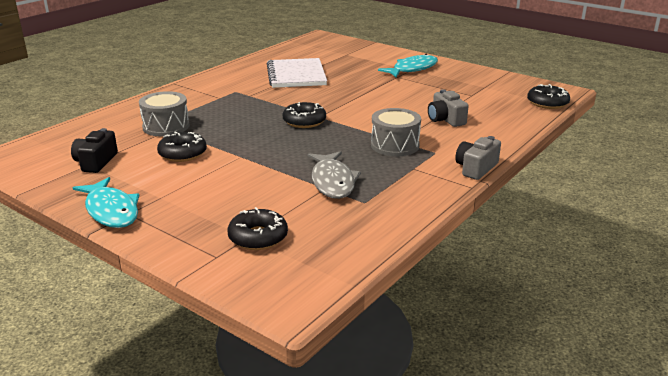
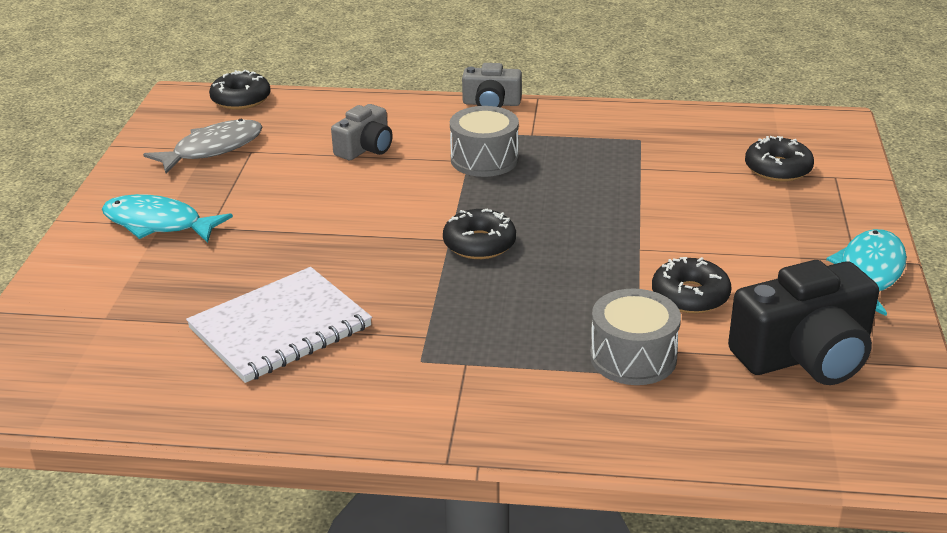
camera: 120 degrees left, 5 degrees up
(96, 162) = (805, 355): black camera -> black camera, size x1.74
(332, 182) = (622, 168): grey fish -> grey fish (213, 149)

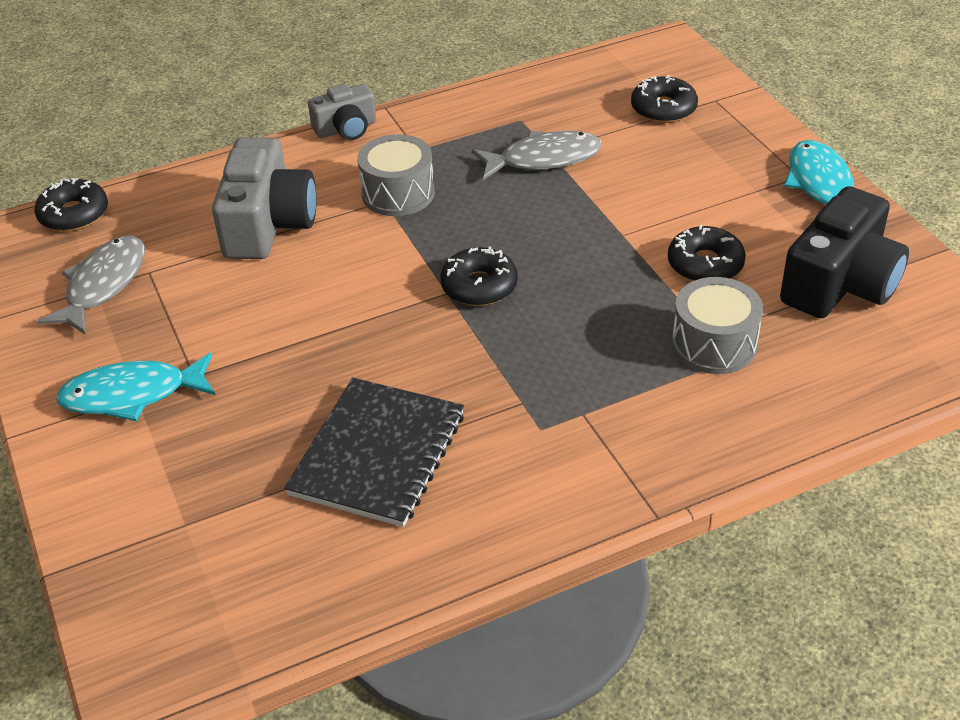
camera: 30 degrees left, 10 degrees up
(280, 328) = (378, 454): white notebook -> black notebook
(365, 148) = (268, 224): grey camera -> grey camera, size x1.74
(629, 173) = (544, 159): none -> grey fish

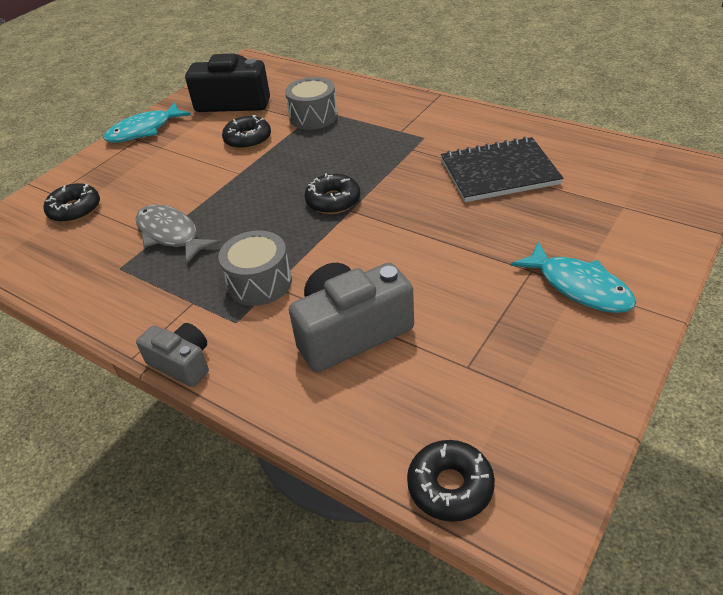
camera: 120 degrees left, 0 degrees up
(103, 285) = (509, 384): grey fish -> none

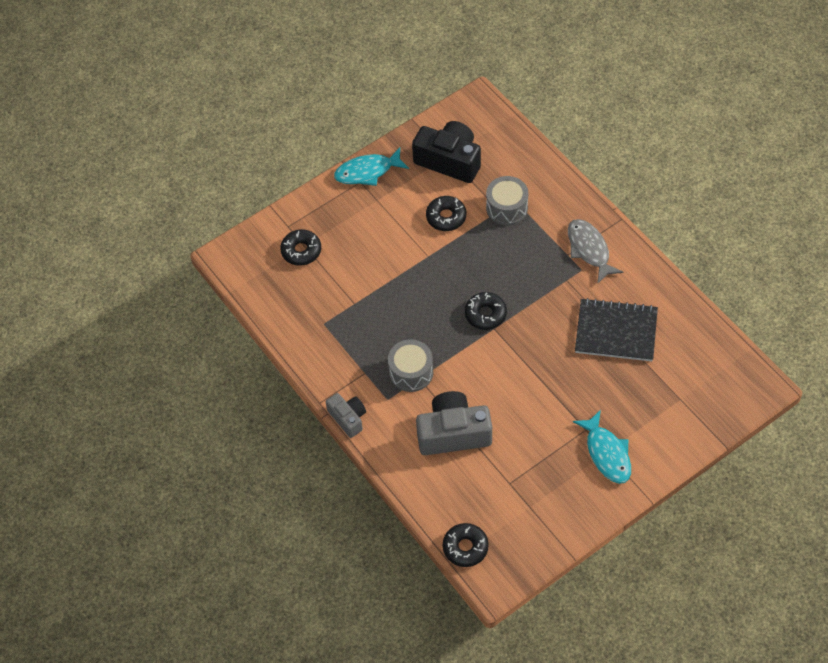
camera: 20 degrees right, 15 degrees up
(170, 234) = (364, 304): grey fish -> grey fish (589, 249)

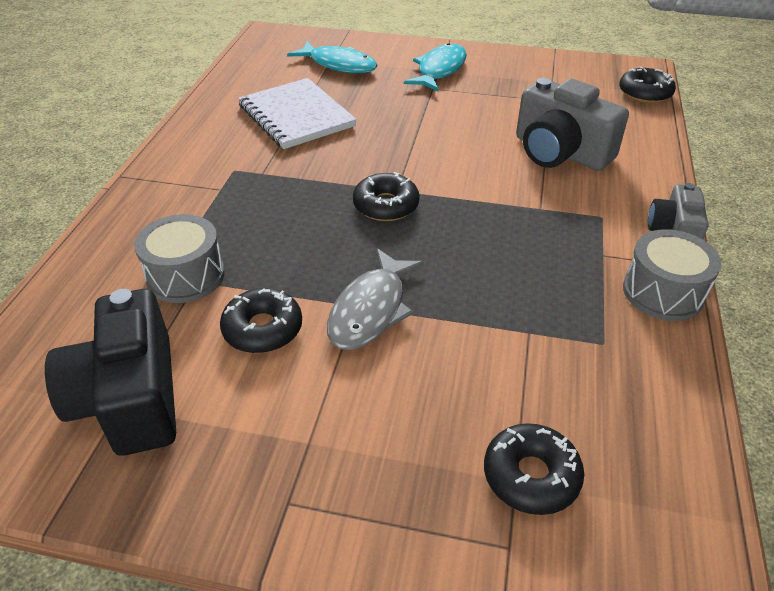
camera: 135 degrees left, 15 degrees down
(367, 172) = (253, 508): turquoise fish -> turquoise fish (339, 65)
(411, 372) = (543, 218): grey drum -> grey drum (663, 292)
(589, 249) = (195, 177): grey fish -> grey fish (370, 310)
(616, 331) = (296, 116): black notebook -> white notebook

